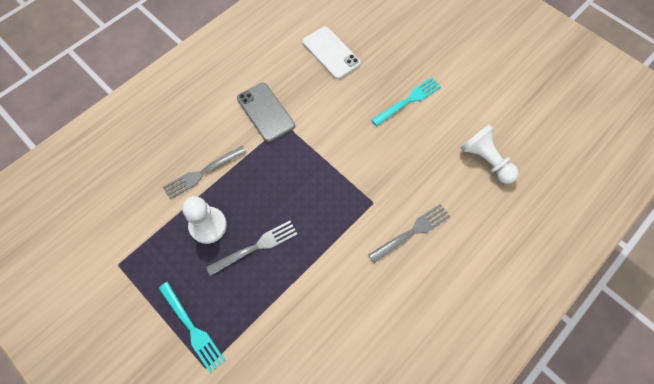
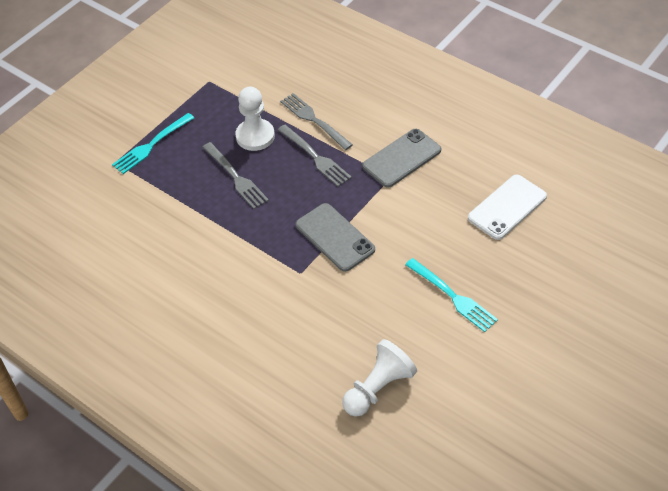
camera: 85 degrees right, 15 degrees down
(340, 172) = (335, 237): none -> grey phone
(412, 232) = (268, 313): grey fork -> grey fork (315, 157)

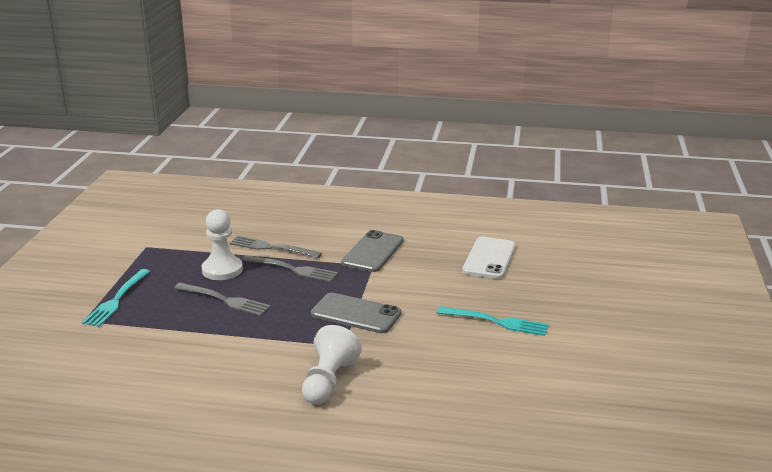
camera: 30 degrees left, 25 degrees down
(378, 388) = (487, 400): white pawn -> white pawn (328, 381)

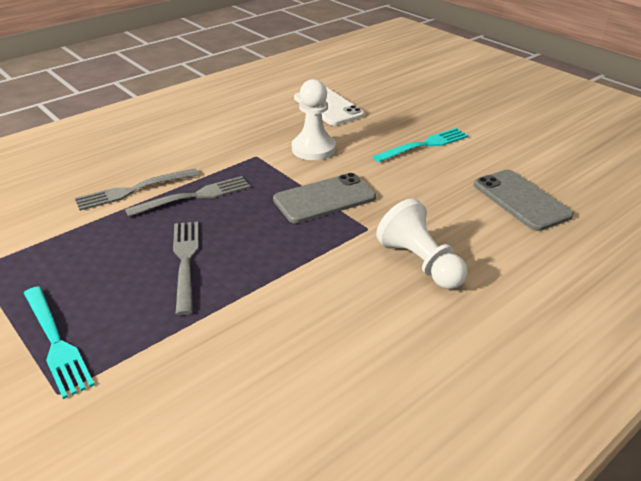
camera: 50 degrees left, 10 degrees up
(222, 270) = (123, 237): white pawn -> white pawn (313, 149)
(224, 300) = (185, 261): grey fork -> grey fork turned 75 degrees counterclockwise
(373, 252) = (234, 146): grey phone -> grey phone (521, 200)

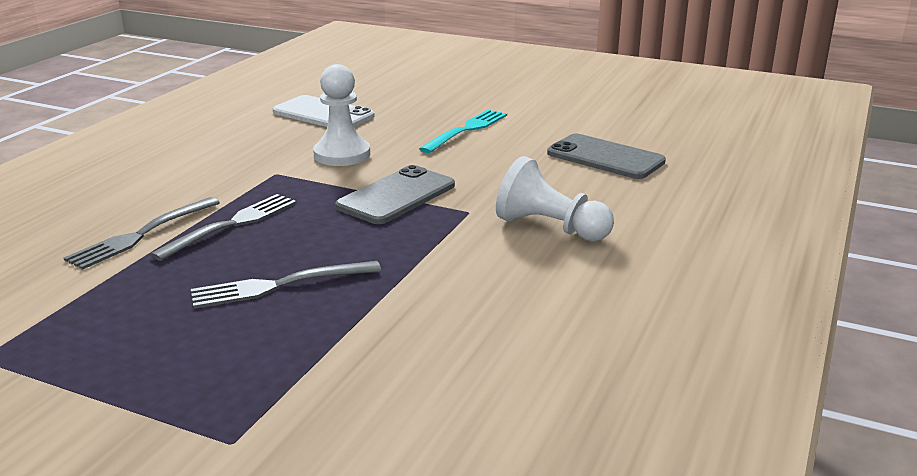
camera: 25 degrees left, 10 degrees down
(56, 342) = (180, 398): turquoise fork -> none
(185, 261) = (279, 285): grey fork -> grey fork turned 75 degrees counterclockwise

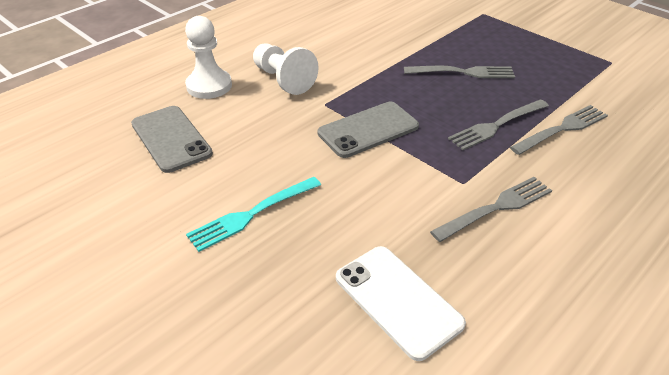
camera: 160 degrees left, 15 degrees up
(242, 162) = (496, 208): none -> grey fork
(342, 155) = (396, 198): white pawn -> white pawn (209, 86)

